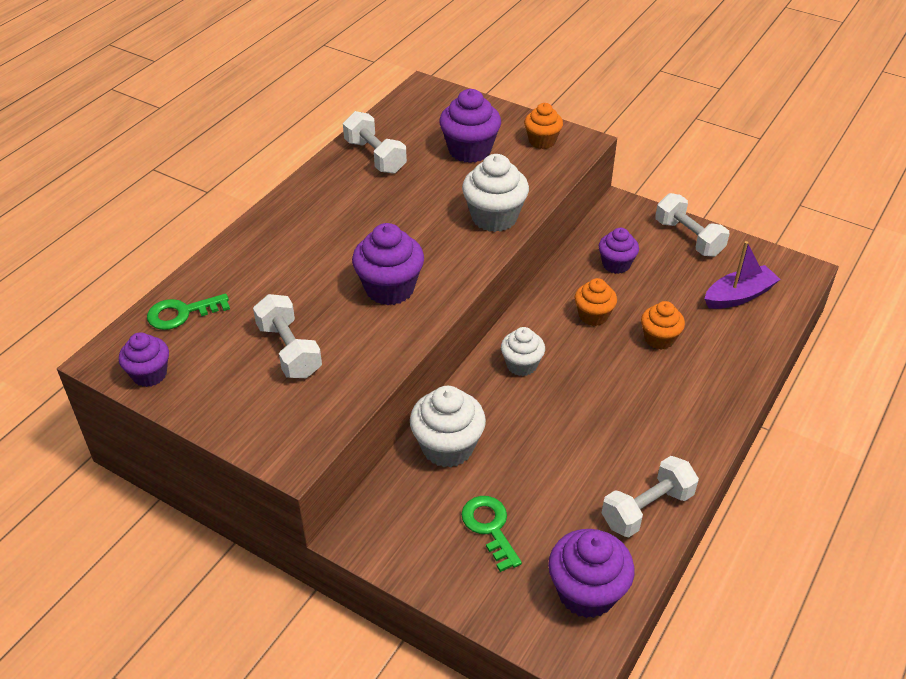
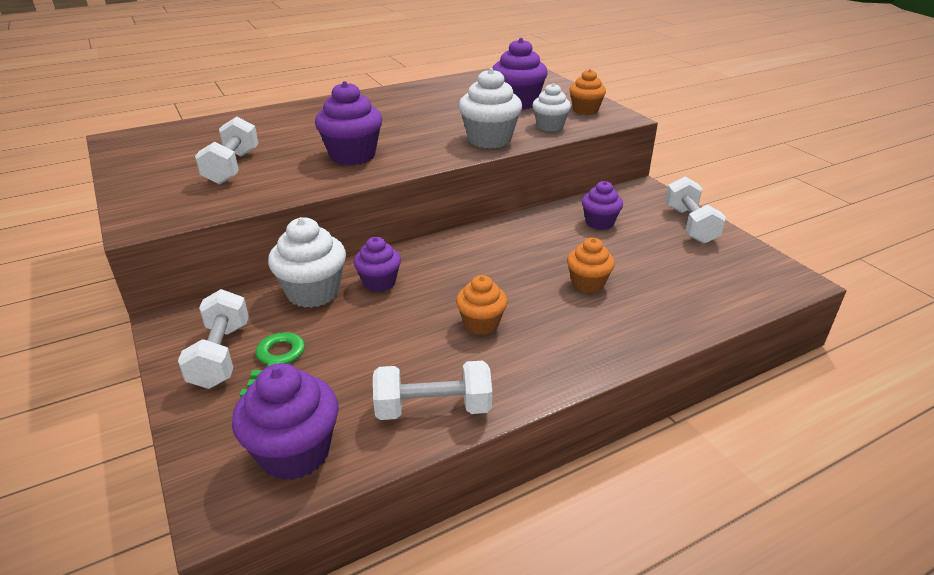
camera: 30 degrees right, 10 degrees down
(149, 374) = (129, 153): purple cupcake -> purple cupcake (379, 282)
(181, 313) = (196, 131): green key -> none
(375, 156) = (441, 91): white dumbbell -> white dumbbell (221, 355)
(521, 365) = (439, 260): white cupcake -> white cupcake (550, 126)
(593, 316) = (541, 249): orange cupcake -> orange cupcake (481, 323)
(738, 296) = (704, 278): purple boat -> none

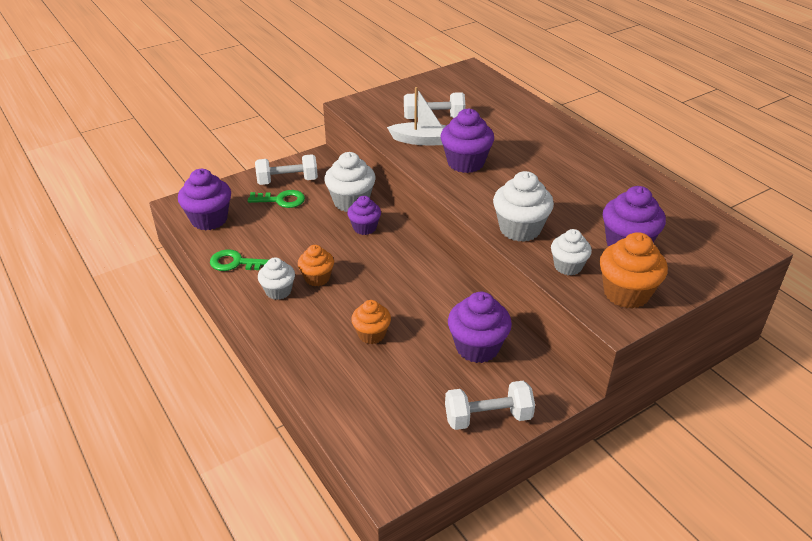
camera: 85 degrees right, 5 degrees up
(285, 176) = (422, 140): none -> white boat
(433, 408) = (235, 263): white dumbbell -> green key
(506, 359) = (278, 291): none -> white cupcake
(585, 110) = (626, 293): orange cupcake -> orange cupcake, size x1.57
(599, 223) = (477, 347): purple cupcake -> purple cupcake, size x1.57

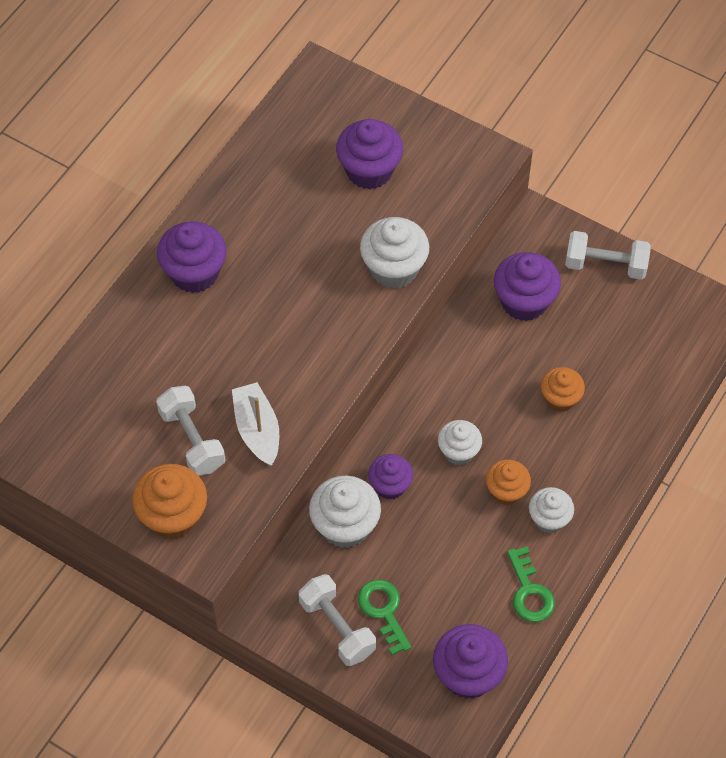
camera: 115 degrees left, 20 degrees up
(465, 163) = (287, 363): purple cupcake -> purple cupcake (194, 273)
(488, 417) = (605, 265): white dumbbell -> white dumbbell turned 45 degrees counterclockwise
(568, 266) = (434, 211): white cupcake -> white cupcake (458, 451)
(626, 293) = (449, 156): orange cupcake -> orange cupcake (173, 516)

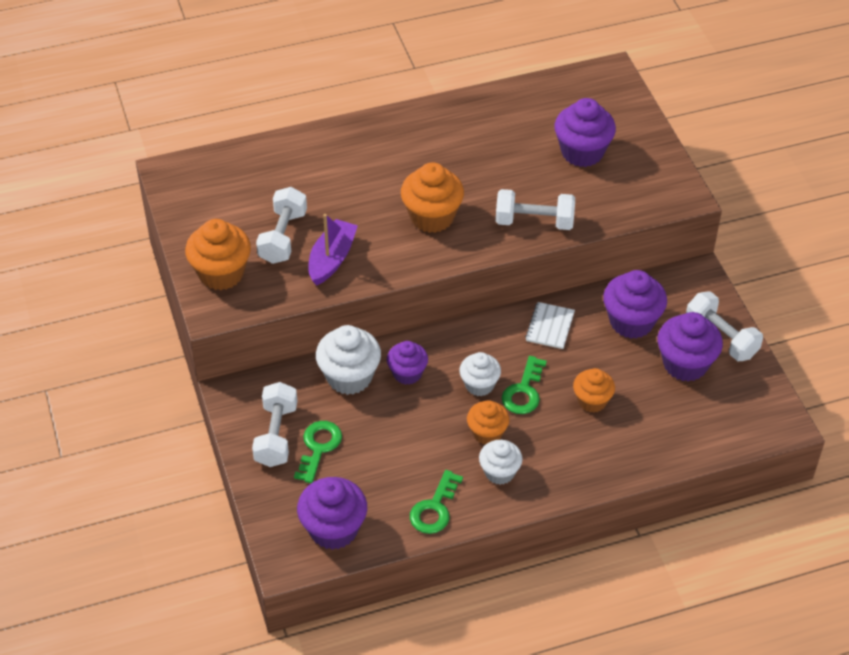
camera: 40 degrees right, 10 degrees down
(194, 273) = (392, 141): purple cupcake -> purple cupcake (685, 364)
(257, 430) = (332, 259): white boat -> purple boat
(303, 325) = (432, 217): none -> orange cupcake
(394, 268) = (534, 222): white cupcake -> white dumbbell
(464, 354) = (550, 327): none -> white notebook
(499, 430) = (524, 391): none -> green key

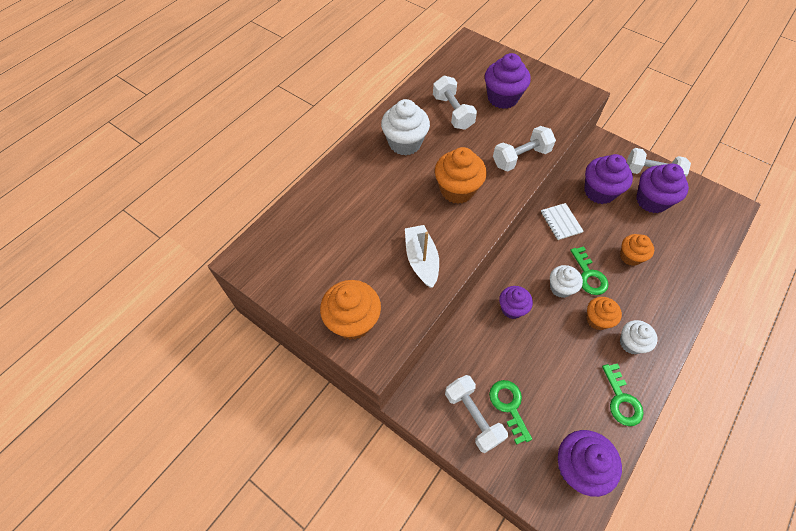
camera: 35 degrees left, 10 degrees up
(283, 237) = (372, 263): white dumbbell -> white dumbbell (452, 112)
(332, 259) = (421, 260): purple boat -> white boat
(349, 377) = (479, 336): white cupcake -> white cupcake (405, 143)

